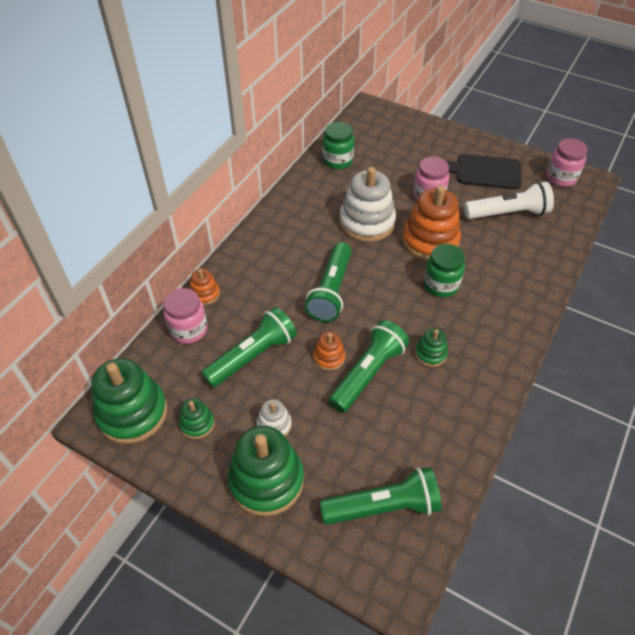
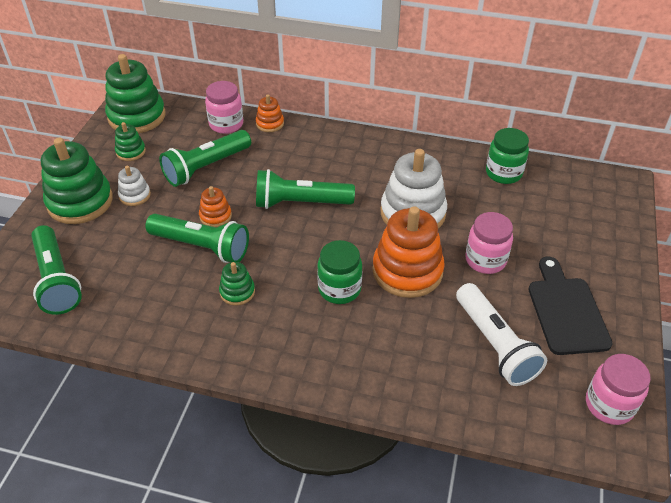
camera: 75 degrees right, 5 degrees down
(253, 356) = (206, 167): green flashlight -> green flashlight turned 105 degrees clockwise

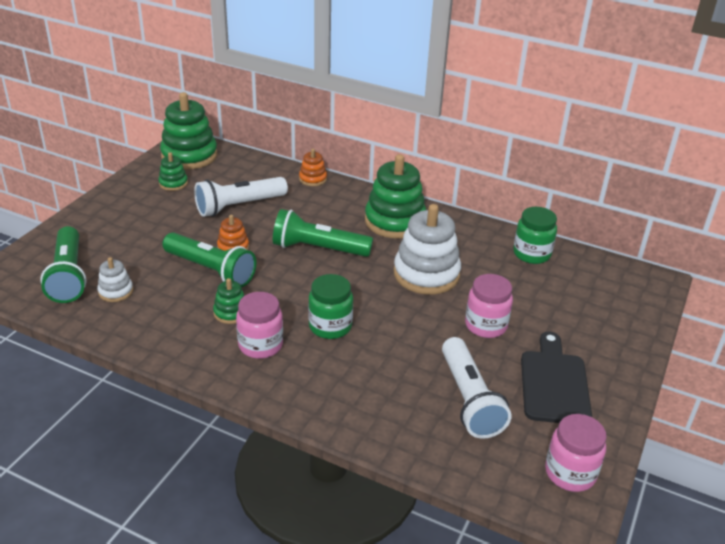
camera: 10 degrees right, 10 degrees down
(80, 202) = (112, 217): green stacking toy -> green stacking toy (395, 221)
(135, 195) = (164, 219): white stacking toy -> white stacking toy (116, 291)
(206, 167) = (239, 206): green flashlight -> white flashlight
(226, 124) = (271, 174): pink jar -> pink jar (260, 345)
(407, 271) = (403, 322): orange stacking toy -> none

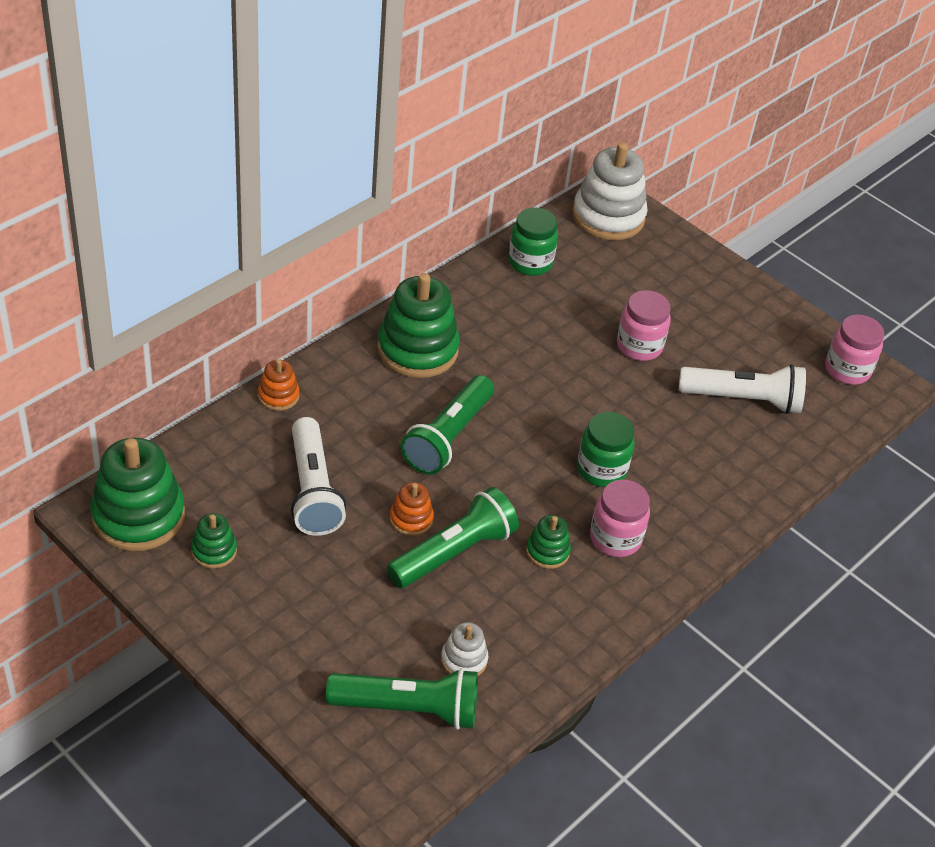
camera: 75 degrees left, 10 degrees up
(426, 274) = (535, 359): white stacking toy -> white stacking toy (608, 217)
(554, 383) = (737, 332): black cutting board -> none

